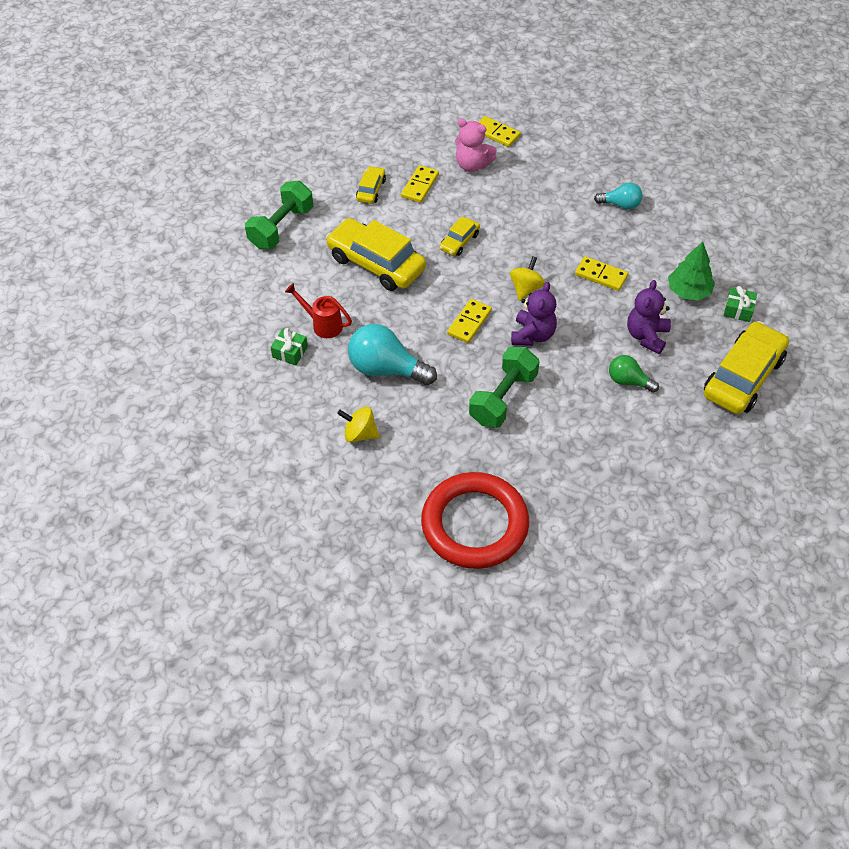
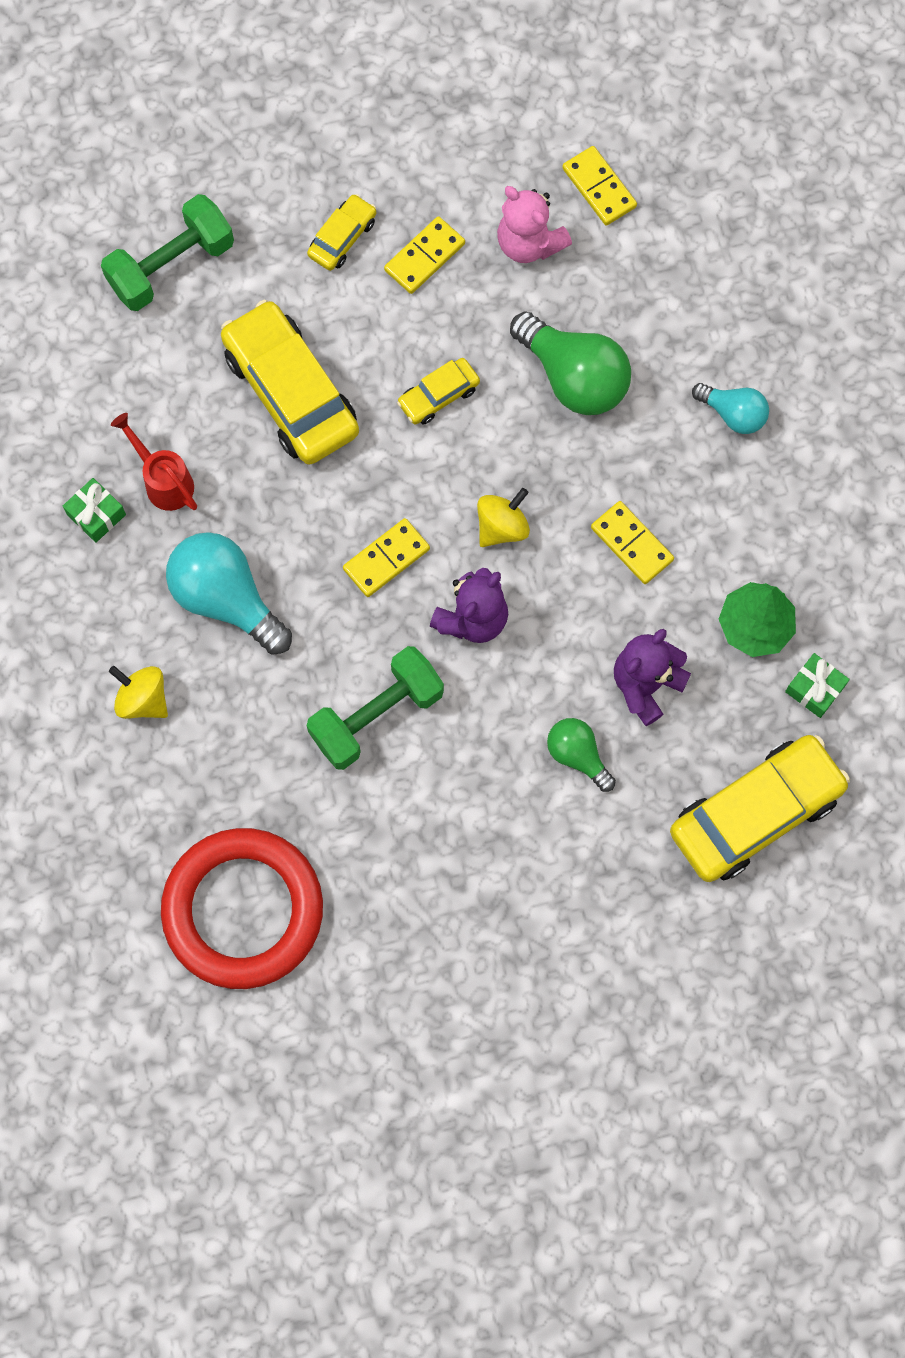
camera: 20 degrees right, 20 degrees up
(527, 213) = (573, 377): none -> green light bulb

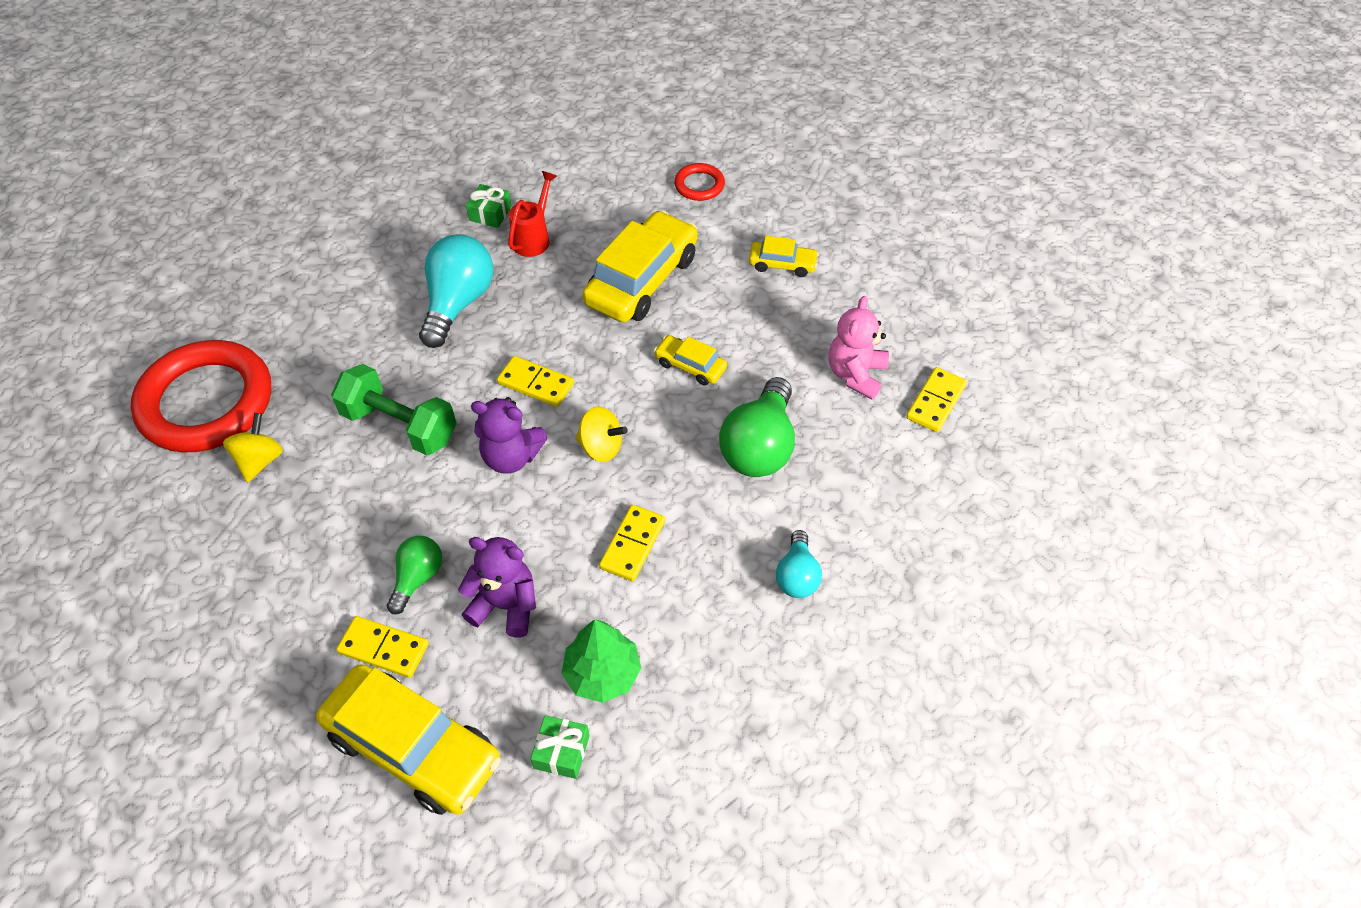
camera: 65 degrees right, 20 degrees down
(143, 699) = (359, 286): yellow spinning top -> yellow spinning top (260, 460)
(171, 266) = (699, 185): green dumbbell -> red ring
(424, 257) = (799, 316): yellow domino -> yellow domino (383, 648)

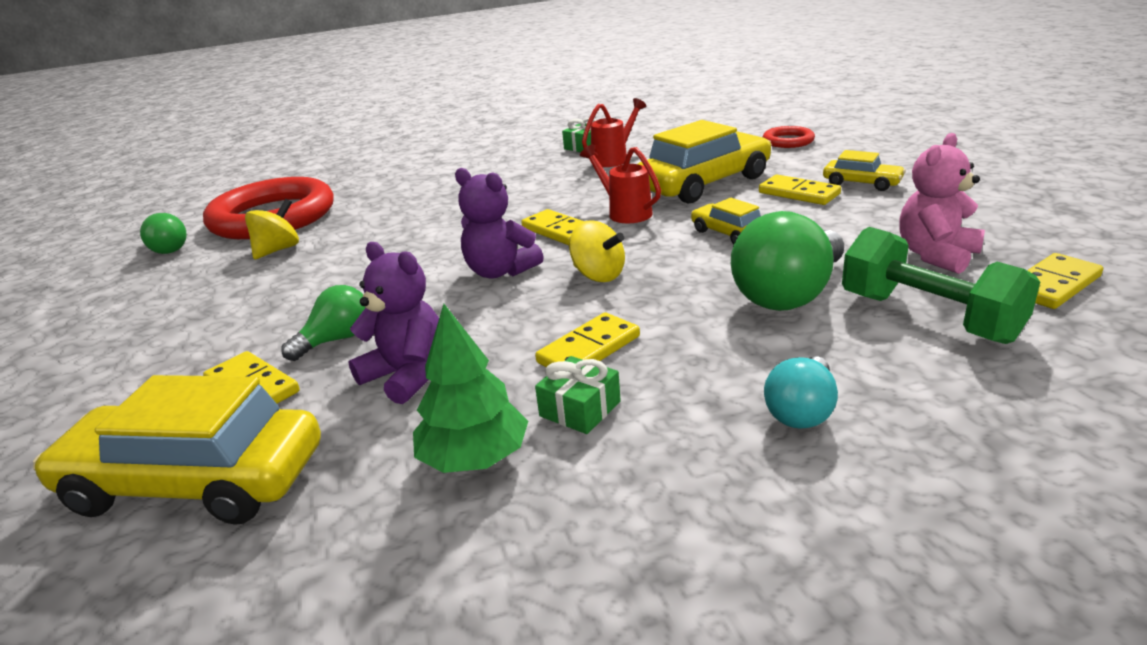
camera: 25 degrees right, 25 degrees down
(124, 481) = (166, 249): none -> green light bulb
(400, 425) = (413, 243): green dumbbell -> green dumbbell (928, 317)
(413, 748) = (195, 481): yellow car -> yellow car turned 135 degrees clockwise
(458, 303) = (522, 185): turquoise light bulb -> none
(561, 752) = (361, 531): green gift -> green gift (580, 409)
(585, 342) = (624, 212): none -> red watering can
(732, 289) = (798, 193): none -> yellow domino

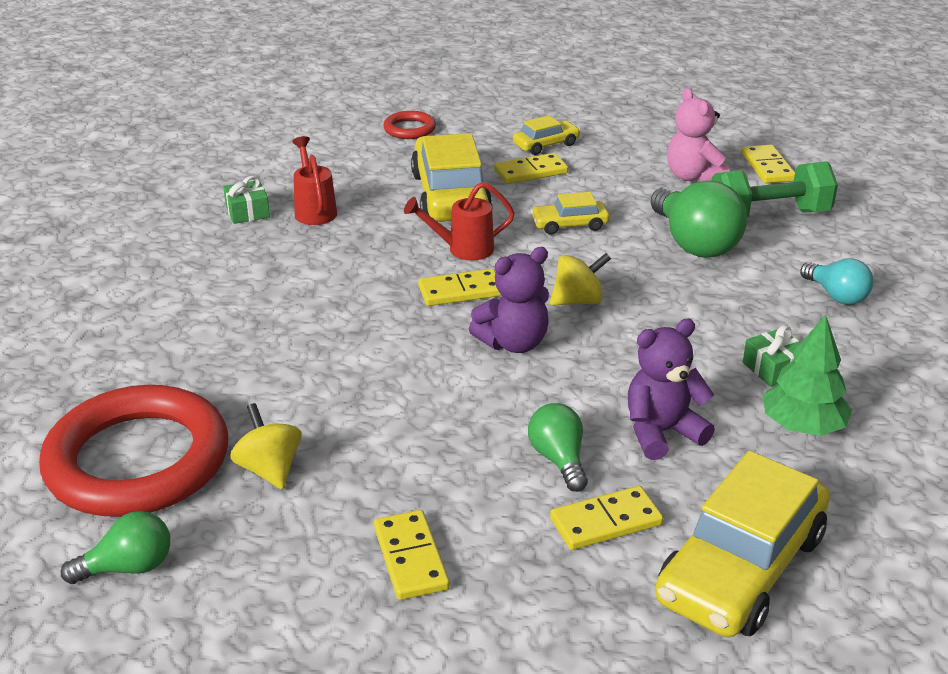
camera: 65 degrees left, 5 degrees up
(589, 349) = (697, 341): yellow domino -> yellow domino (411, 558)

